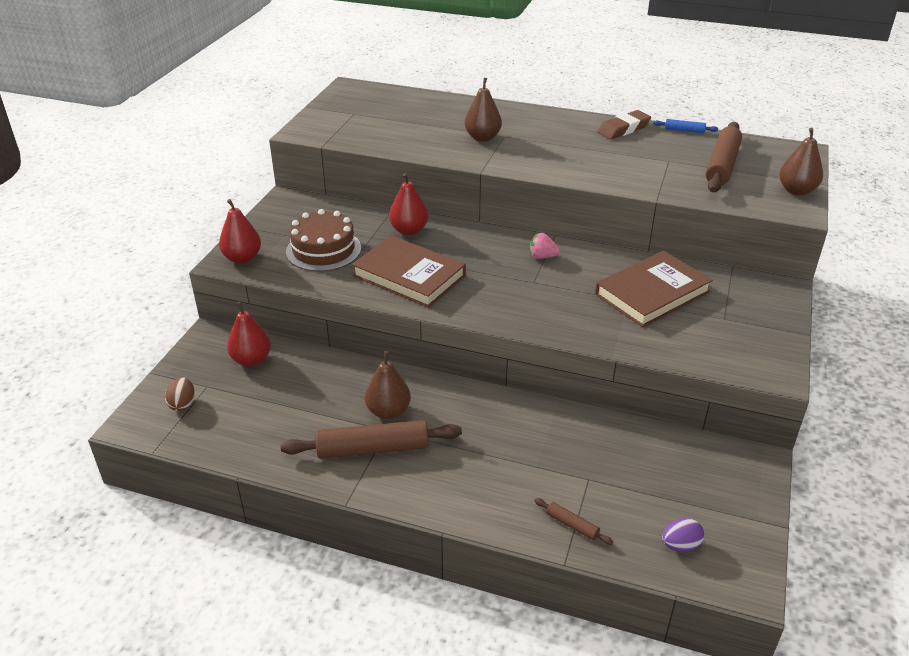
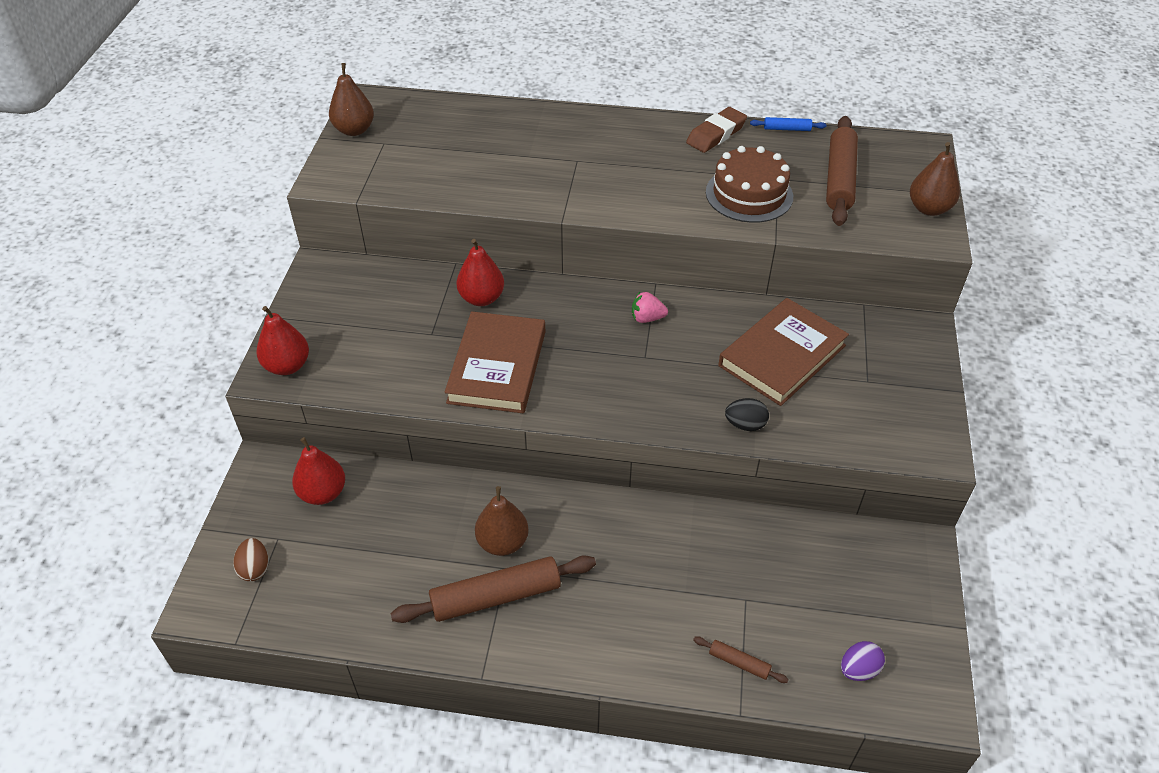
camera: 10 degrees left, 10 degrees up
(323, 250) = (384, 340): brown cake -> brown cake (749, 194)
(409, 276) = (497, 366): brown book -> brown book turned 75 degrees clockwise
(482, 138) = (552, 166): brown pear -> brown pear (354, 130)
(608, 336) = (745, 425): none -> black egg

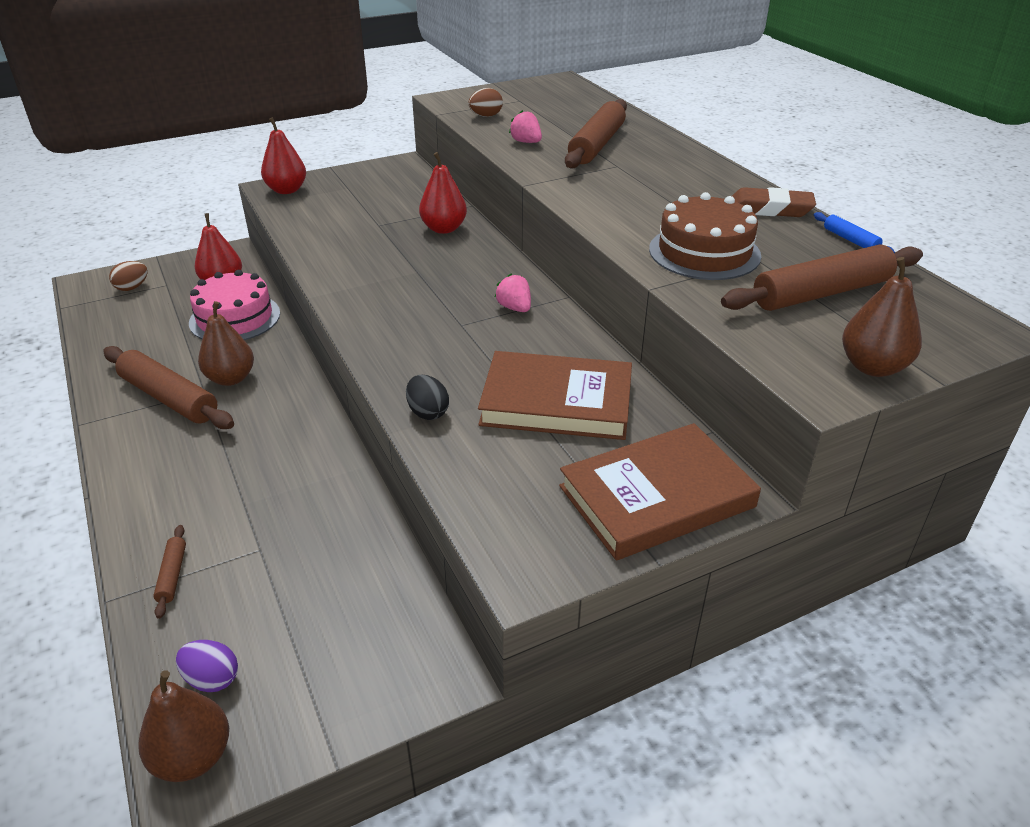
camera: 55 degrees right, 10 degrees down
(354, 130) = (518, 88): brown pear -> brown pear (193, 757)
(397, 177) = (486, 116): none -> brown egg
(400, 505) = (235, 318): none -> pink cake
(480, 182) = (526, 142): none -> pink strawberry
(497, 366) = (370, 262): brown book -> brown book (656, 496)
(528, 150) = (597, 145): none -> brown rolling pin

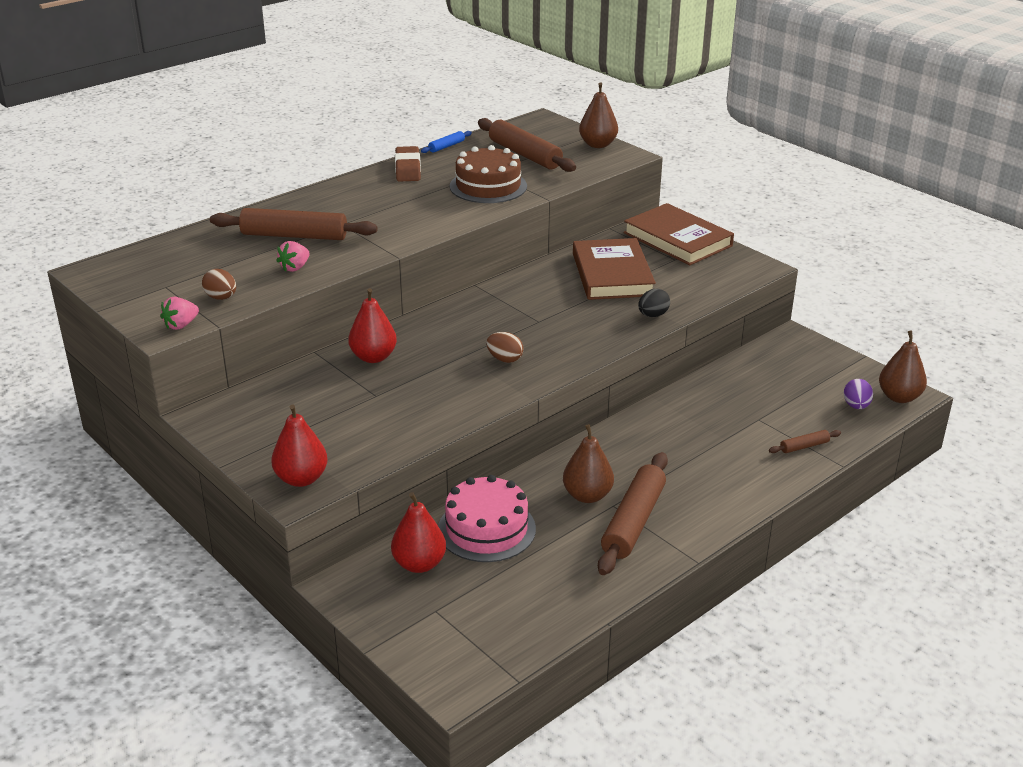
camera: 105 degrees left, 5 degrees down
(132, 287) = (452, 637): brown egg -> brown egg (505, 359)
(514, 308) = (503, 303): pink strawberry -> pink strawberry (181, 325)

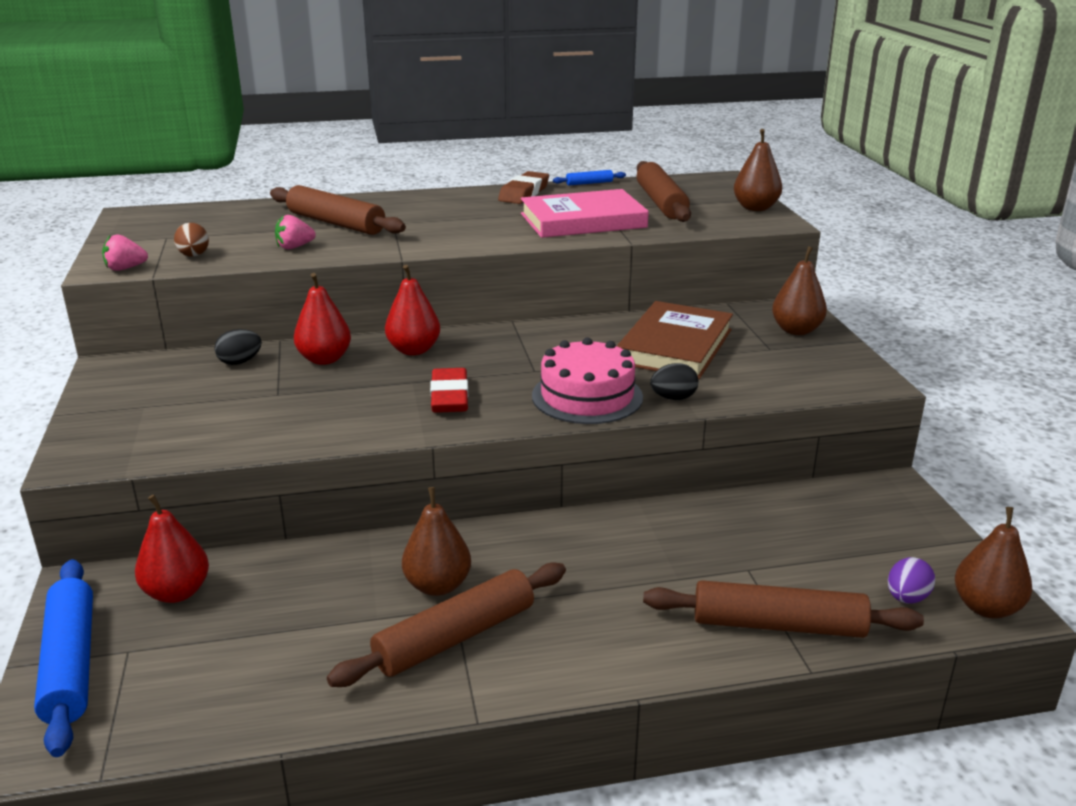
camera: 30 degrees right, 5 degrees down
(301, 479) = (100, 449): red pear -> red pear (413, 350)
(309, 379) = (240, 362): none -> black egg
(407, 633) = (70, 664): none -> blue rolling pin
(486, 529) = (288, 581): pink cake -> pink cake (587, 396)
(488, 186) = (583, 220): brown cake -> pink book
(505, 359) = (449, 397): brown egg -> red eraser
(677, 239) = (796, 330): brown book -> brown pear
(804, 446) = (778, 625): brown rolling pin -> brown rolling pin, size x2.18

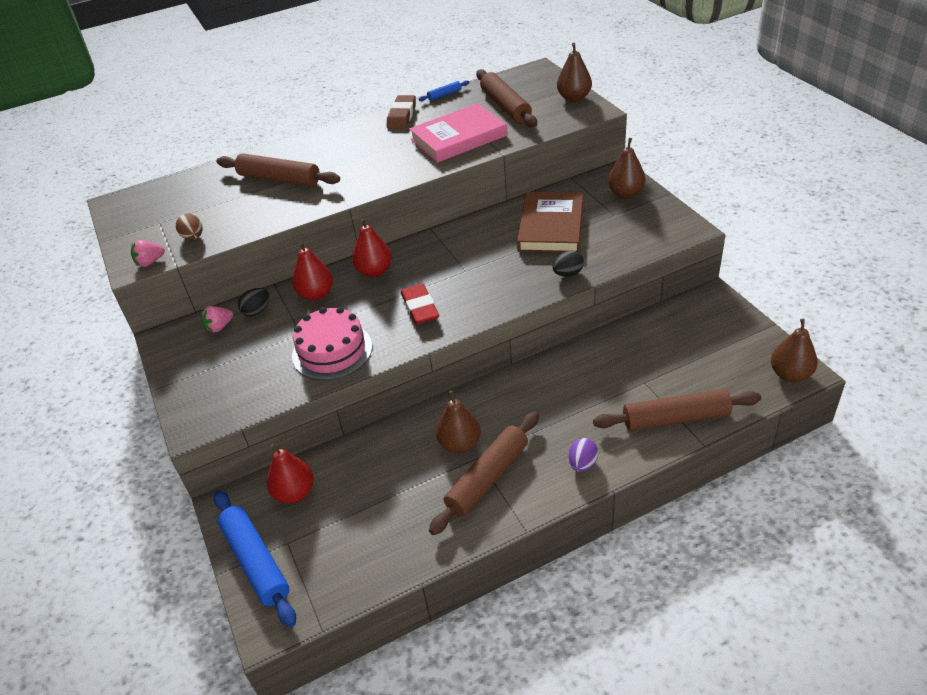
camera: 10 degrees left, 15 degrees up
(294, 247) = (263, 212): pink strawberry -> pink strawberry (219, 327)
(587, 396) = (511, 285): pink cake -> pink cake (332, 351)
(906, 598) = (743, 379): purple egg -> purple egg (582, 464)

